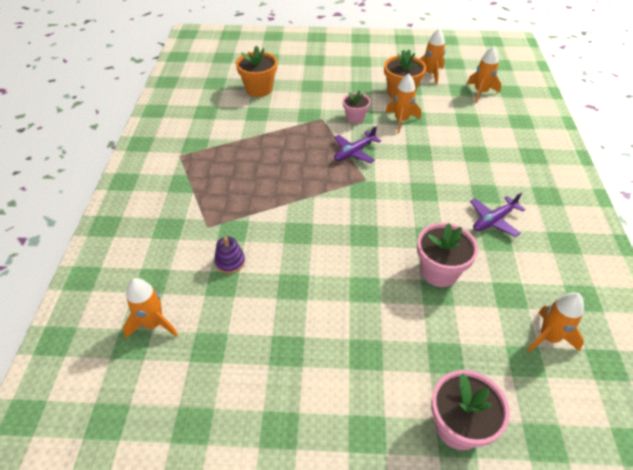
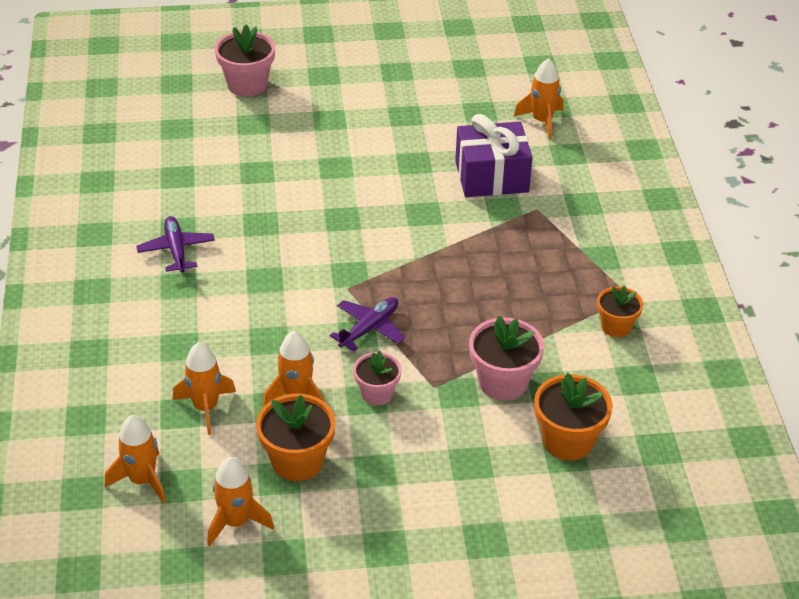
camera: 170 degrees right, 5 degrees down
(200, 139) = (616, 326): none -> orange flower pot
(230, 262) = (491, 177): purple stacking toy -> purple gift
(439, 271) = (252, 189): pink flower pot -> pink flower pot (503, 382)
(493, 220) = (176, 250): purple plane -> purple plane turned 60 degrees counterclockwise
(548, 337) = (148, 146): orange rocket -> orange rocket (206, 408)

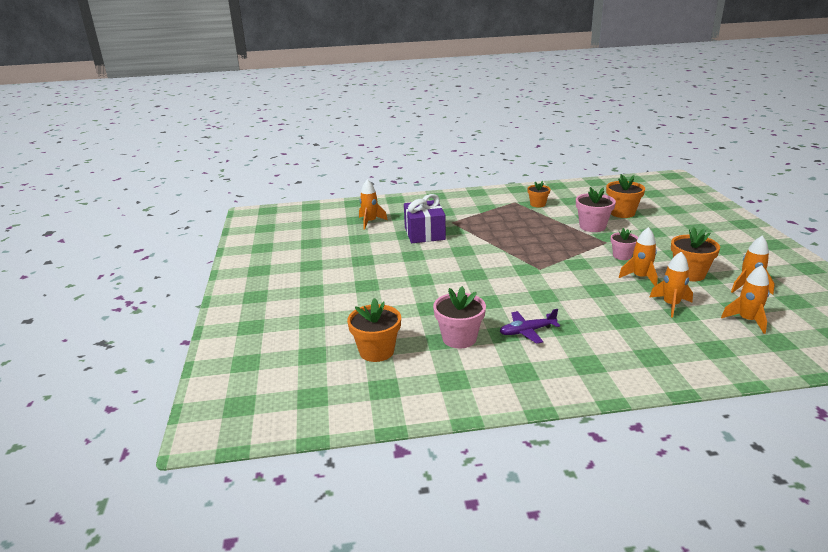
camera: 90 degrees left, 15 degrees down
(169, 127) = (376, 351): none -> orange flower pot
(247, 85) = (319, 320): pink flower pot -> pink flower pot (459, 338)
(369, 328) = (571, 260): purple plane -> none

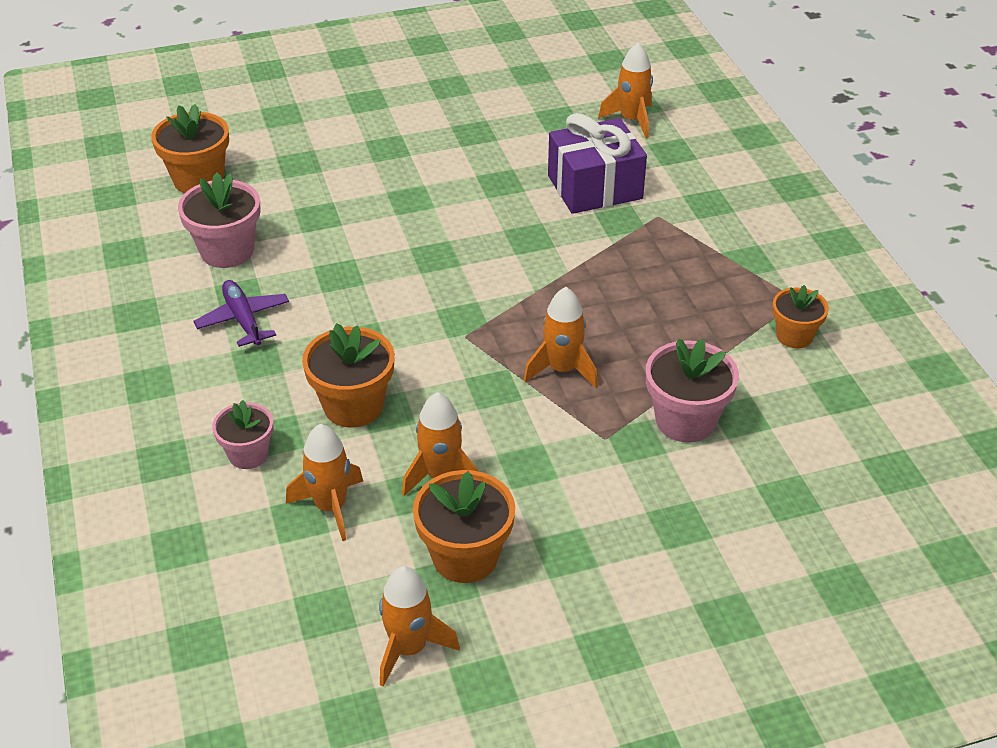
camera: 80 degrees right, 15 degrees up
(622, 213) = (786, 479): orange flower pot -> orange flower pot (353, 406)
(622, 256) = (539, 457): pink flower pot -> pink flower pot (248, 454)
(747, 320) = (273, 613): orange rocket -> orange rocket (562, 369)

